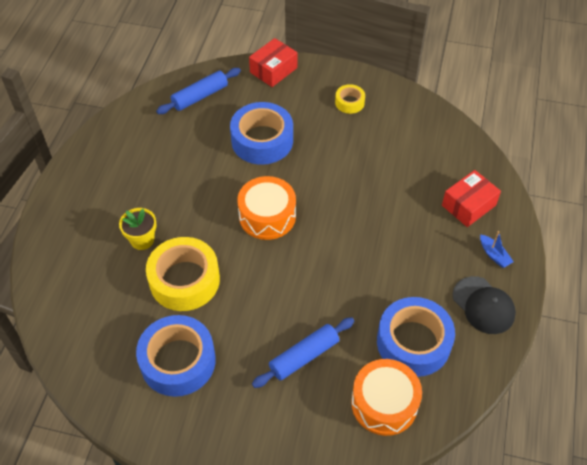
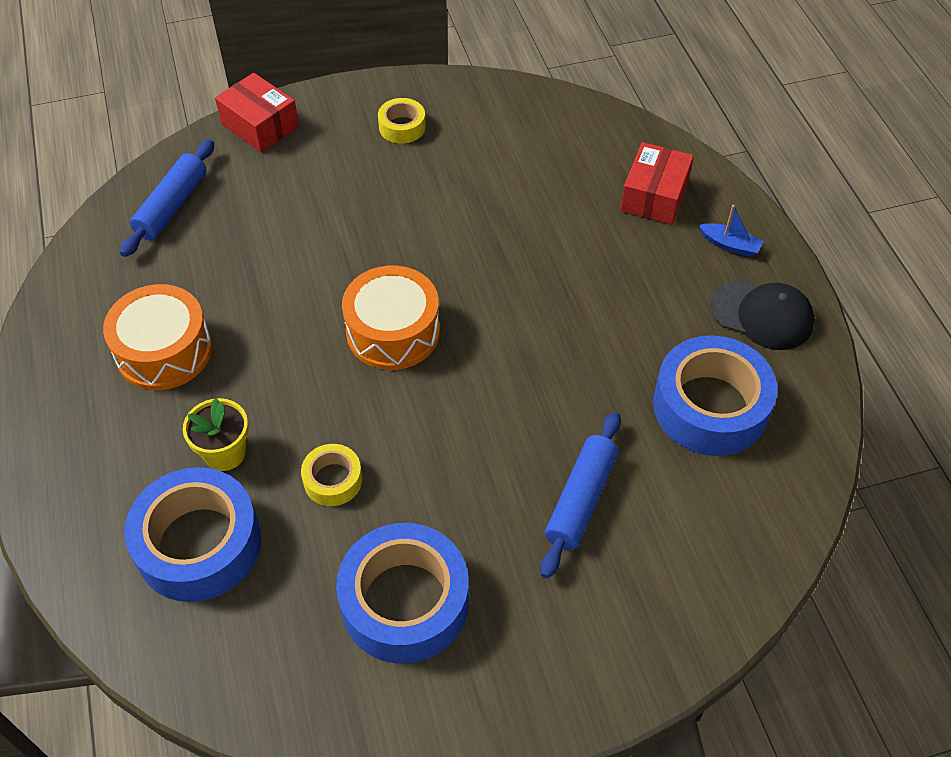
camera: 30 degrees left, 0 degrees up
(184, 280) = (333, 480): yellow tape -> yellow tape, size x0.49
(262, 140) = (311, 230): blue tape -> blue tape (199, 544)
(273, 70) = (260, 125): red box -> red box turned 60 degrees counterclockwise
(384, 403) = (730, 506): orange drum -> orange drum (164, 351)

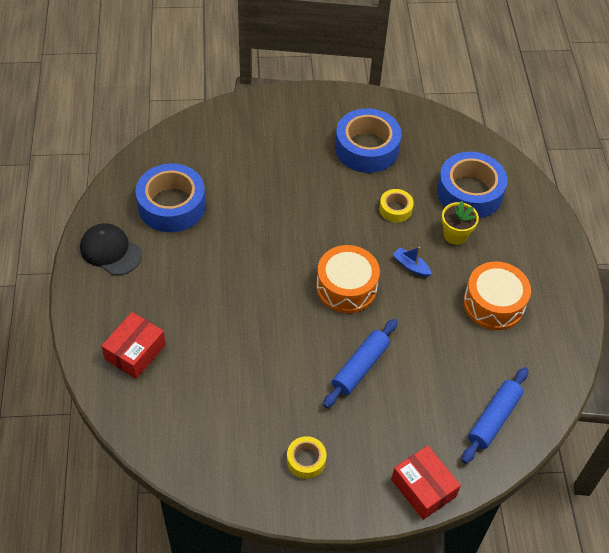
camera: 170 degrees left, 0 degrees up
(581, 499) = (264, 174): blue rolling pin -> blue rolling pin (360, 367)
(729, 245) = (103, 302): blue boat -> blue boat (411, 266)

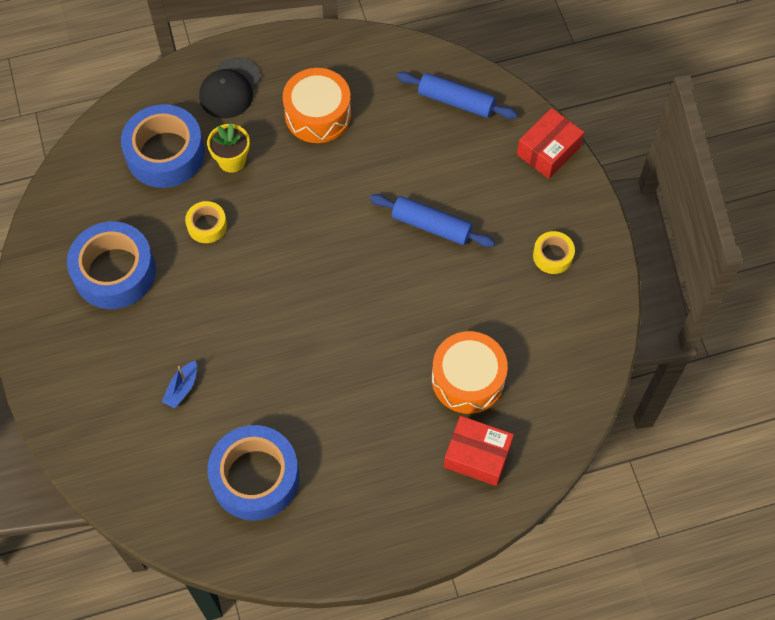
camera: 100 degrees left, 10 degrees up
(110, 251) = (344, 529): black cap -> black cap (230, 88)
(346, 287) = (332, 257): orange drum -> orange drum (468, 379)
(411, 266) = (286, 198): blue boat -> blue boat (182, 388)

